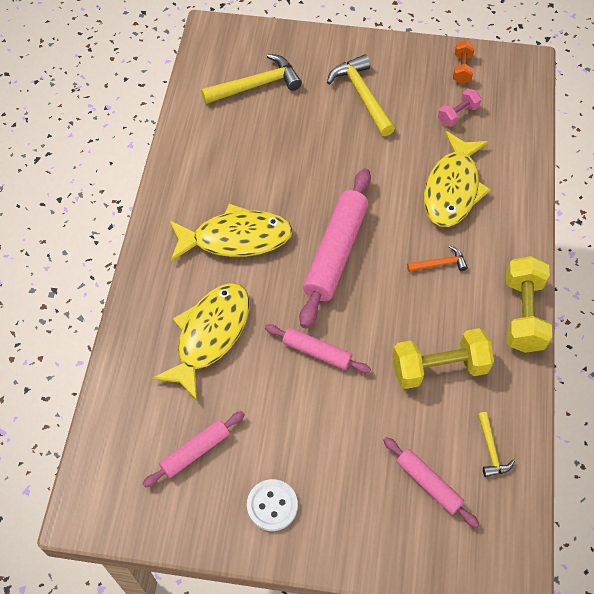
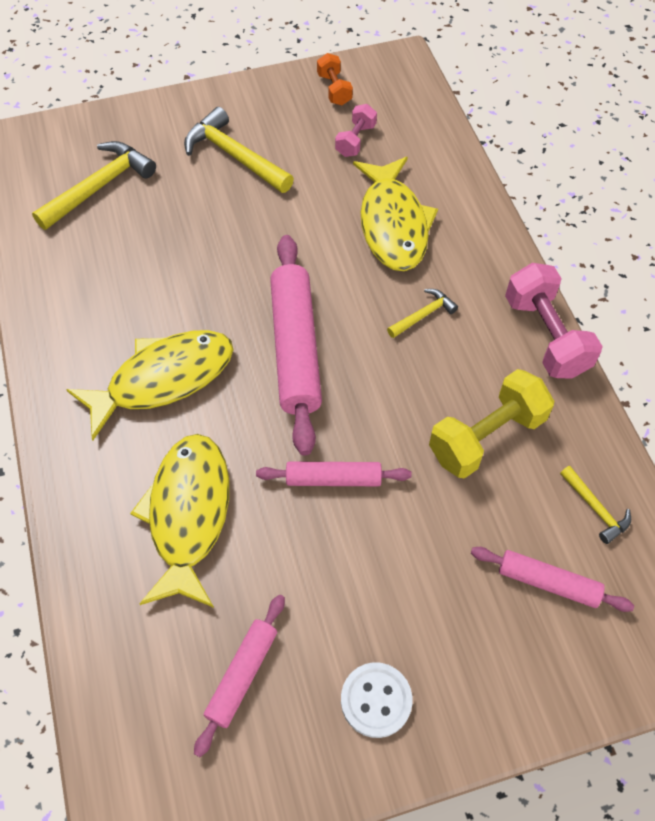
camera: 25 degrees left, 0 degrees up
(439, 264) = (423, 315): orange hammer -> yellow hammer
(523, 314) = (545, 336): yellow dumbbell -> pink dumbbell

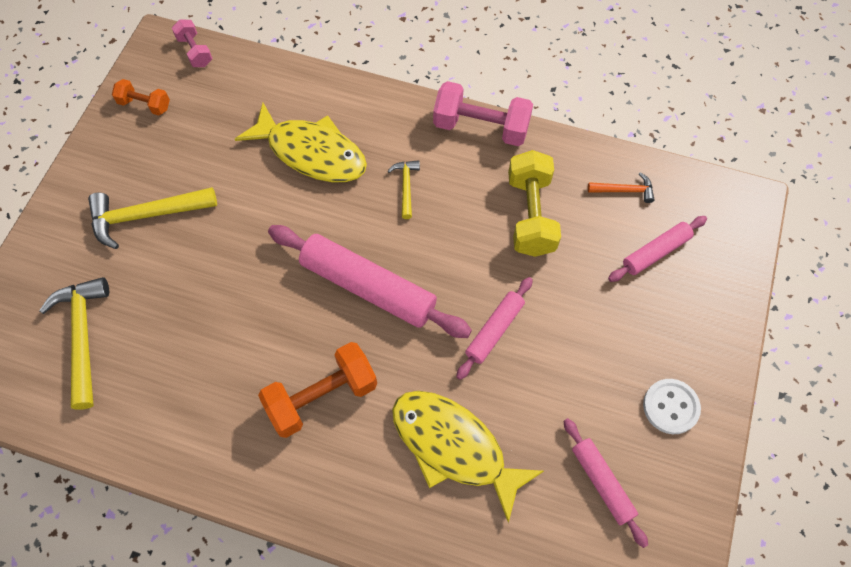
camera: 55 degrees left, 5 degrees up
(163, 379) = (322, 397): yellow fish -> orange dumbbell
(355, 140) = (210, 124): pink dumbbell -> pink dumbbell (195, 51)
(595, 508) = (624, 190): yellow hammer -> orange hammer

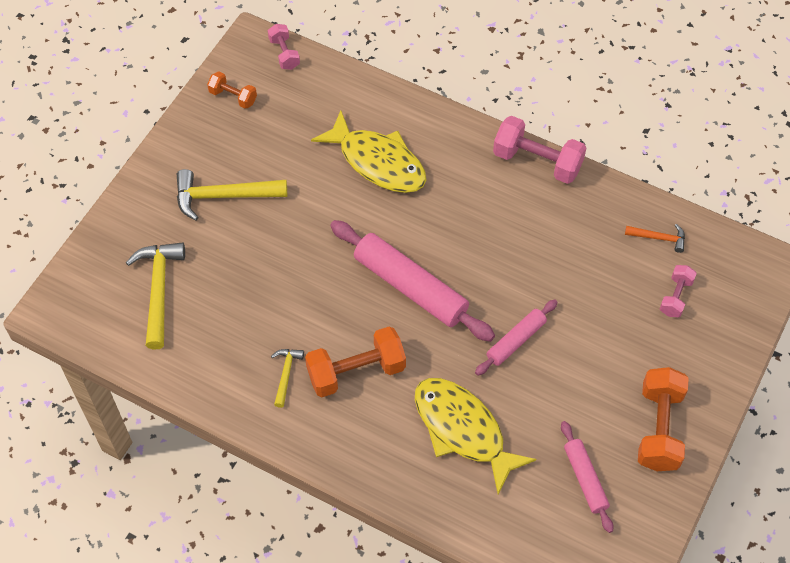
camera: 10 degrees right, 5 degrees down
(406, 187) = (459, 205): yellow hammer -> yellow hammer (286, 374)
(530, 215) = (567, 247): yellow dumbbell -> none
(655, 252) = (675, 297): pink rolling pin -> pink dumbbell
(670, 407) = (659, 428): white button -> orange dumbbell

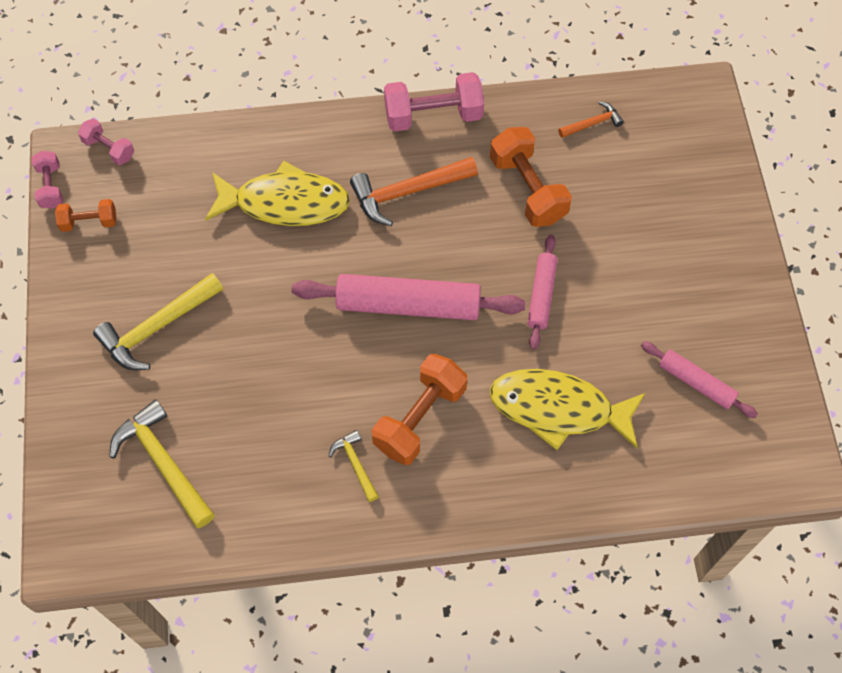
camera: 35 degrees left, 5 degrees up
(473, 206) = (407, 192): none -> orange hammer
(659, 428) = (722, 296): orange dumbbell -> orange dumbbell (528, 189)
(675, 297) = (646, 168): pink dumbbell -> pink dumbbell (51, 186)

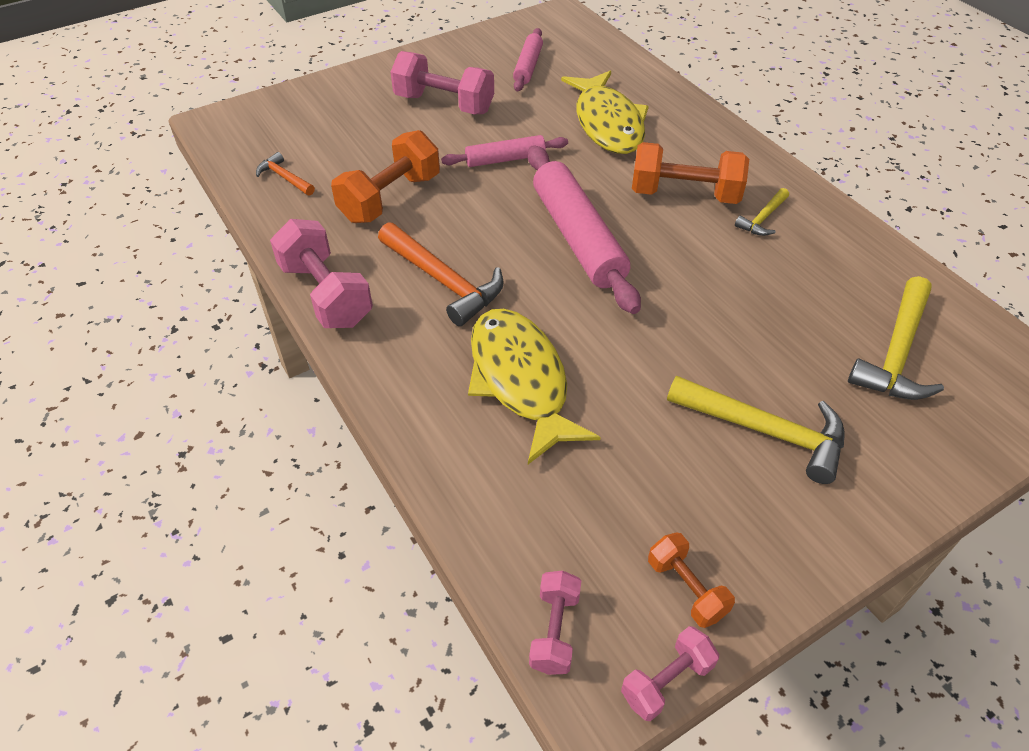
camera: 115 degrees left, 15 degrees down
(656, 279) = (444, 104): none -> pink dumbbell

